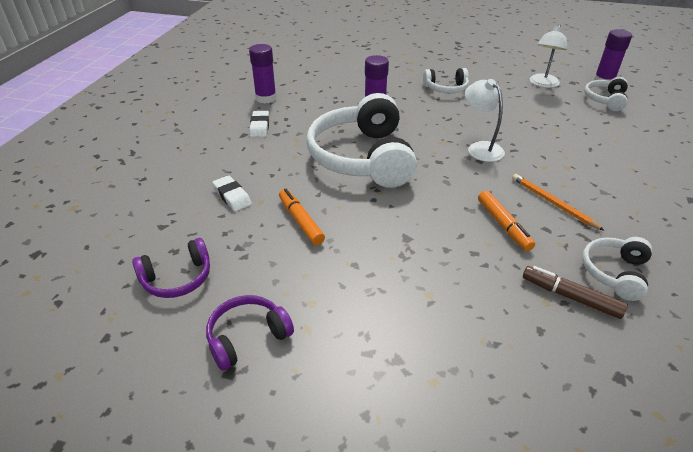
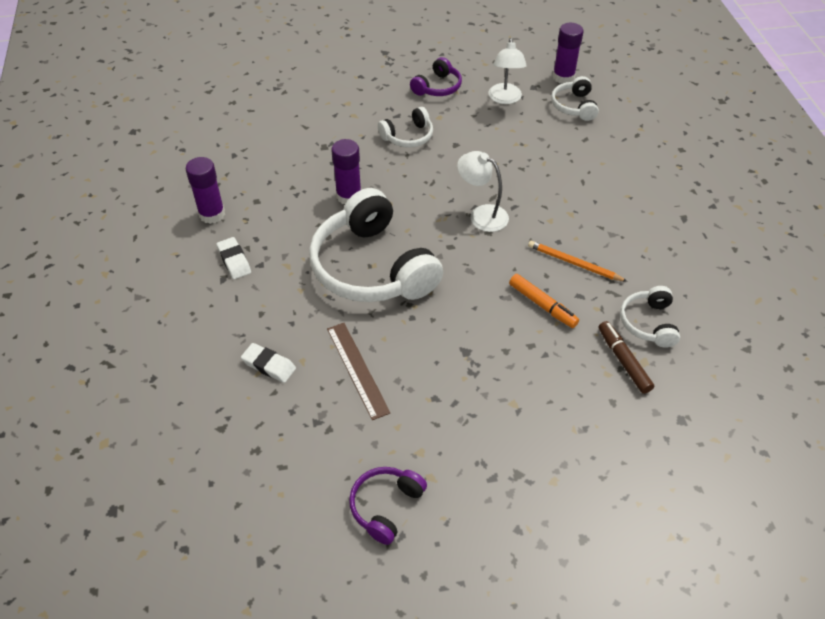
camera: 25 degrees left, 10 degrees up
(177, 278) = (281, 477): purple headphones -> purple headphones (437, 87)
(300, 221) = (357, 369): orange marker -> brown ruler
(570, 297) = (623, 361): brown marker -> brown marker turned 60 degrees clockwise

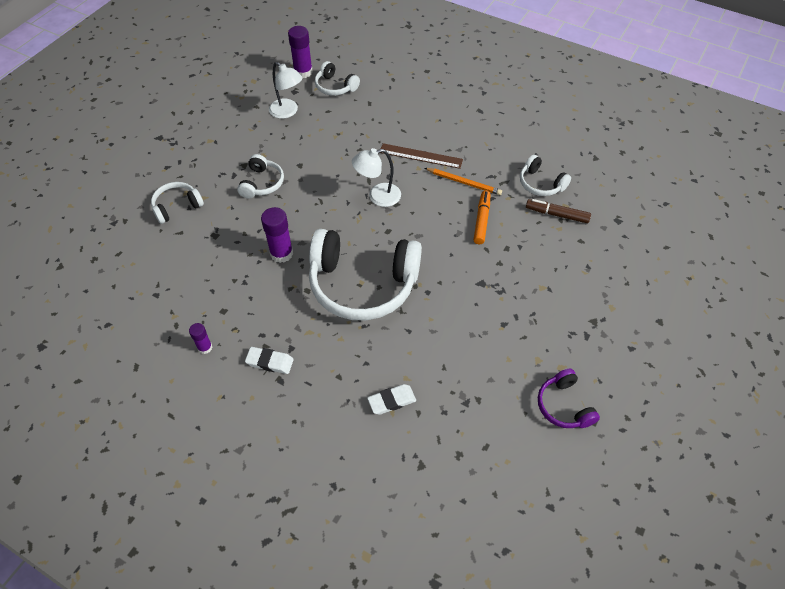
camera: 50 degrees left, 5 degrees up
(212, 214) = (205, 347): purple glue stick -> purple glue stick, size x0.57
(328, 108) = (177, 207): none -> white headphones
(357, 369) = (443, 351): brown ruler -> brown ruler (420, 156)
(437, 87) = (233, 135): purple headphones -> none
(542, 305) = (481, 220): orange marker -> orange marker turned 75 degrees counterclockwise
(574, 263) = (464, 182): orange pencil -> orange pencil turned 135 degrees counterclockwise

